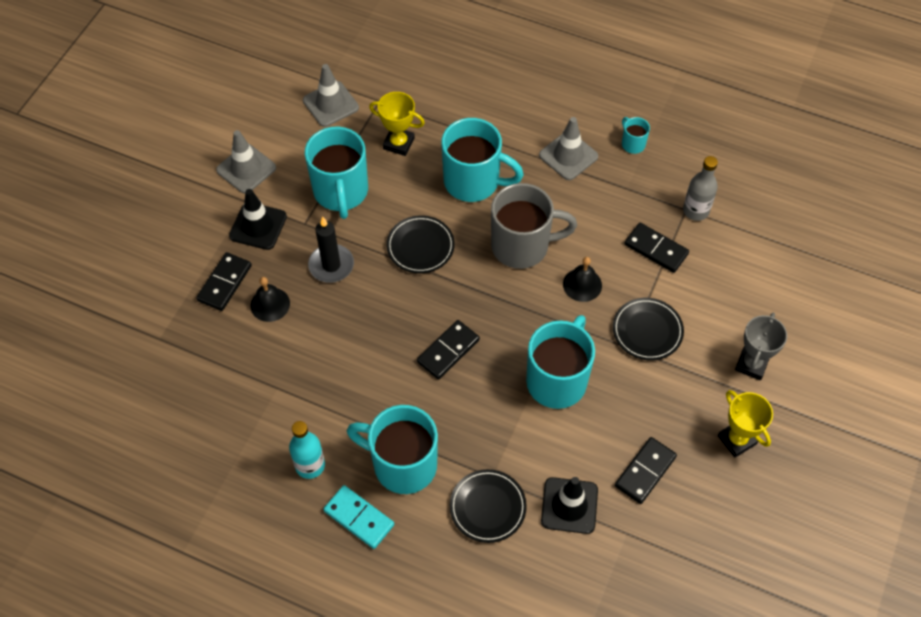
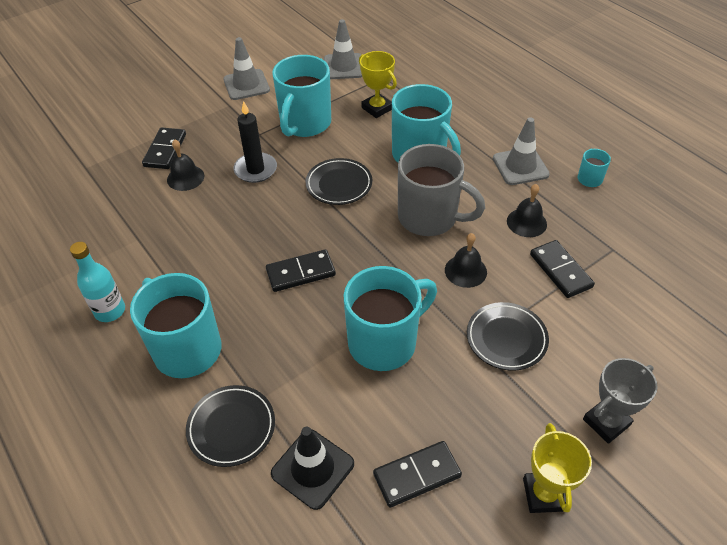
camera: 30 degrees right, 10 degrees down
(225, 283) = (165, 150): black domino -> black domino turned 45 degrees counterclockwise
(258, 226) = (223, 123): black traffic cone -> none
(359, 518) = (111, 376): turquoise domino -> none
(605, 213) = (526, 222): none -> black bell
(695, 210) = (623, 254): grey bottle -> none

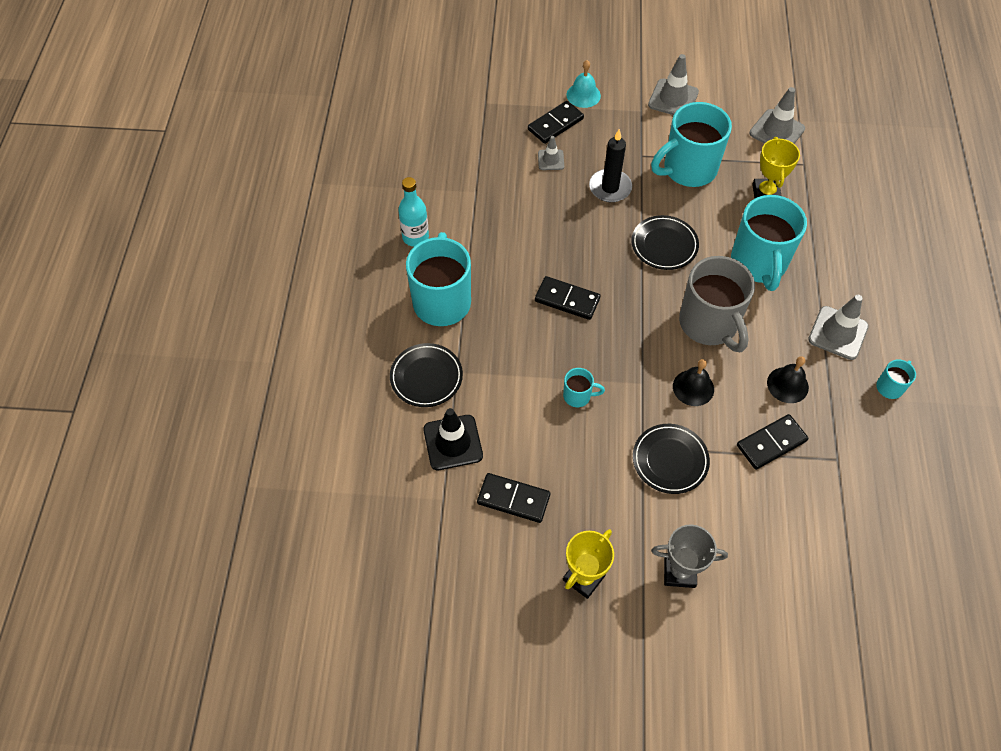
camera: 40 degrees right, 10 degrees up
(170, 118) = (583, 95): none -> turquoise bell
(185, 177) = (551, 160): black bell -> grey traffic cone
(384, 342) = (578, 396): turquoise mug -> turquoise mug, size x0.44
(560, 270) = (771, 443): black domino -> black domino turned 45 degrees clockwise

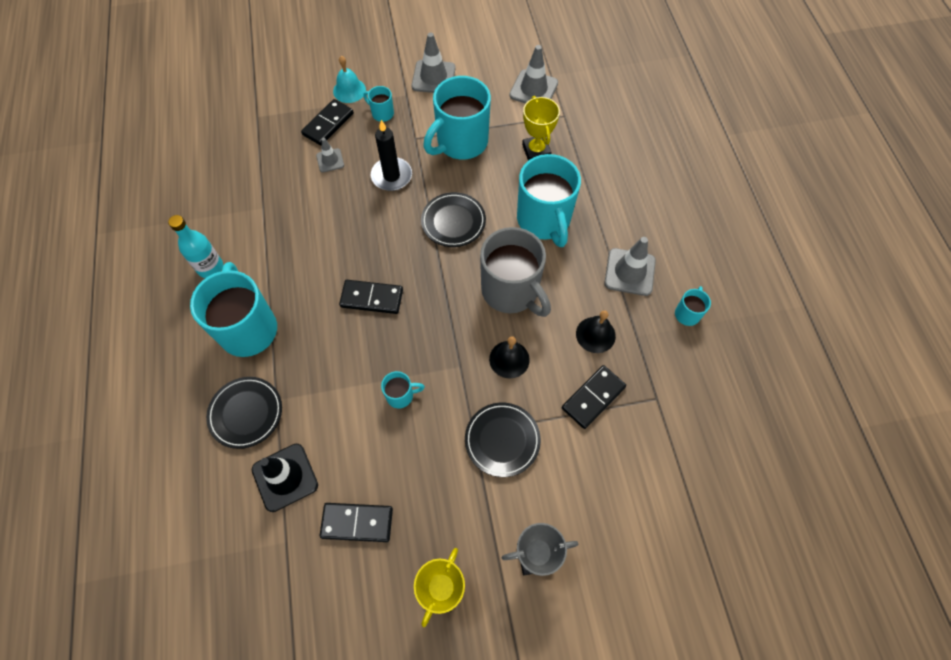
camera: 15 degrees left, 5 degrees up
(612, 124) = (382, 113): none -> turquoise mug

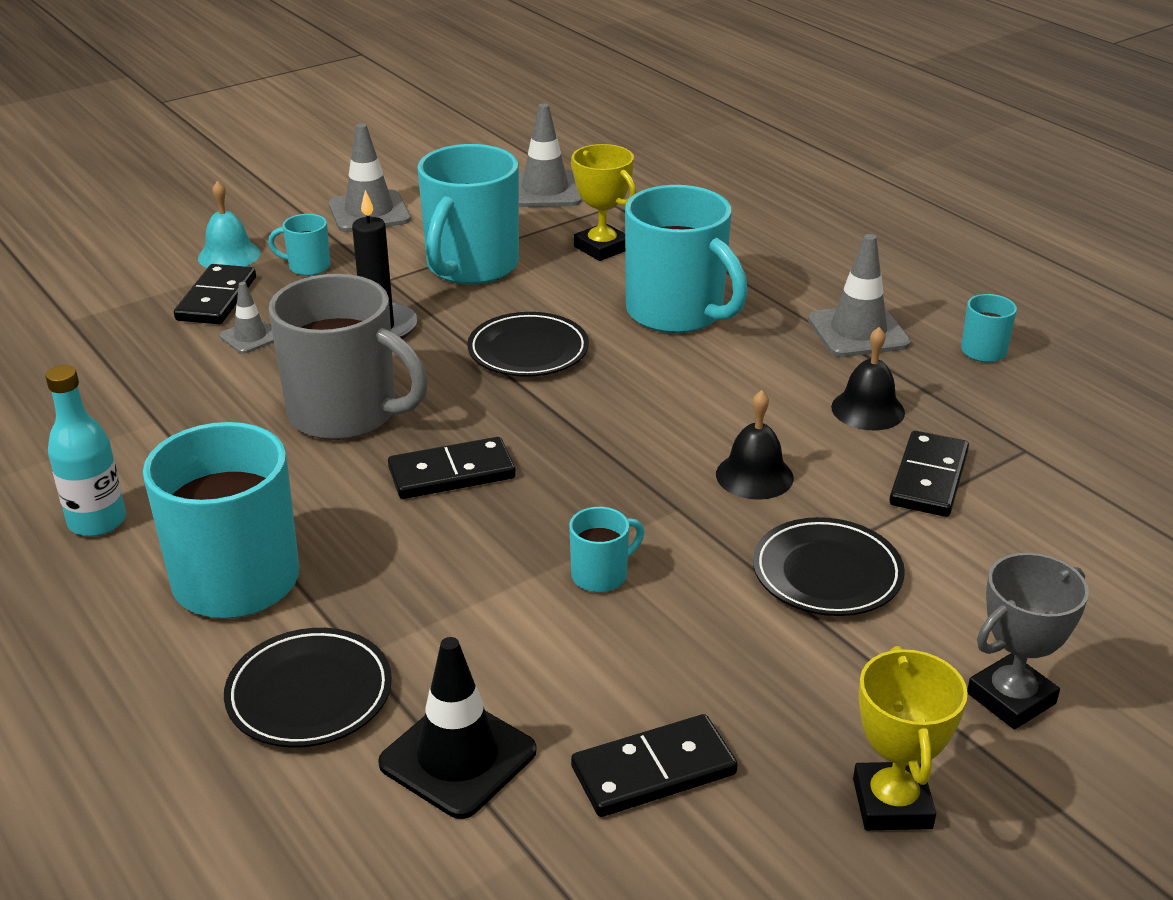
camera: 25 degrees left, 30 degrees down
(511, 291) = (691, 400): grey mug -> grey mug (346, 414)

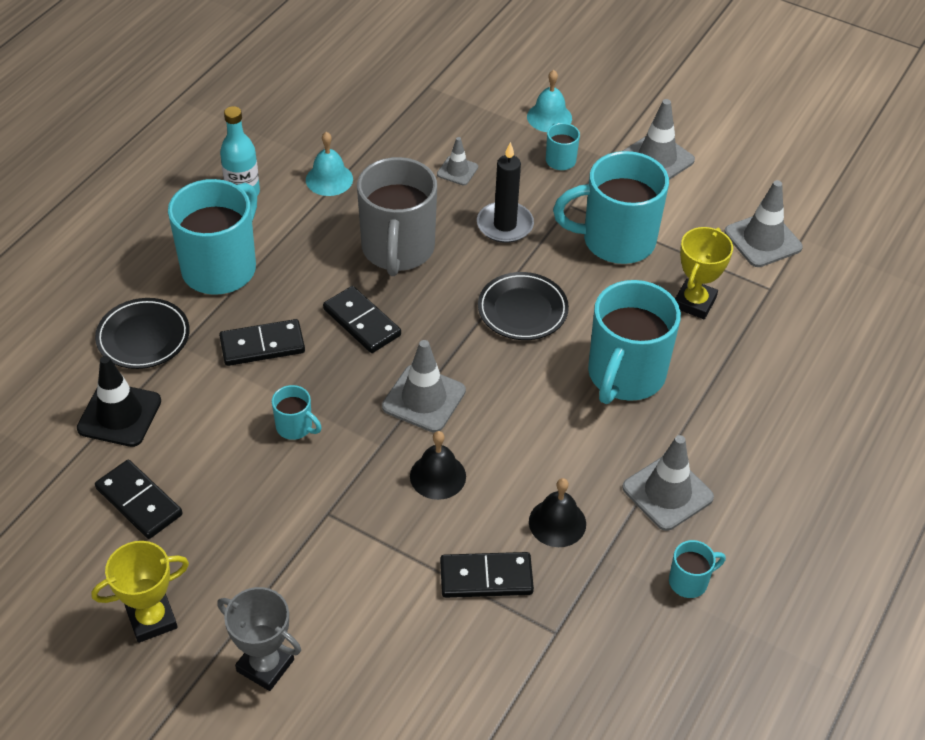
camera: 65 degrees right, 15 degrees up
(156, 438) = (329, 179): none -> turquoise bell
(217, 299) = (492, 136): black domino -> black domino (262, 345)
(621, 456) = (424, 399): none -> grey traffic cone
(827, 573) = (348, 541): black plate -> none

